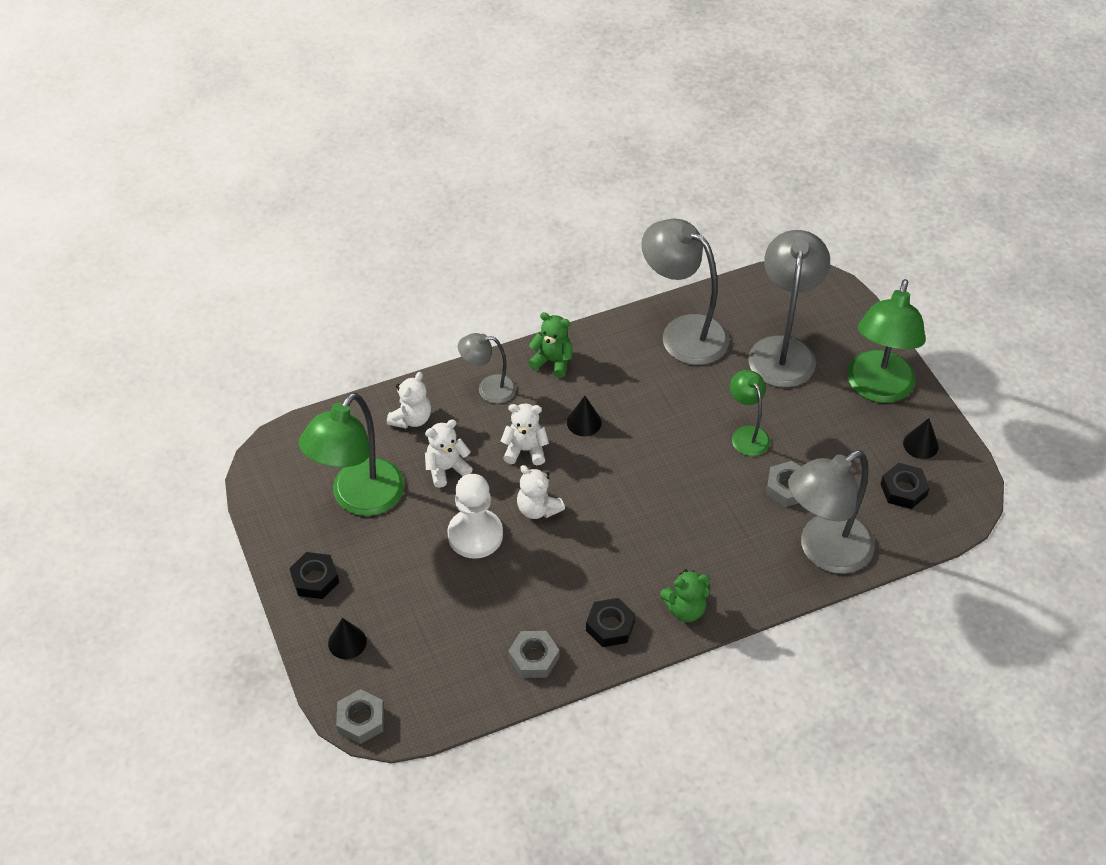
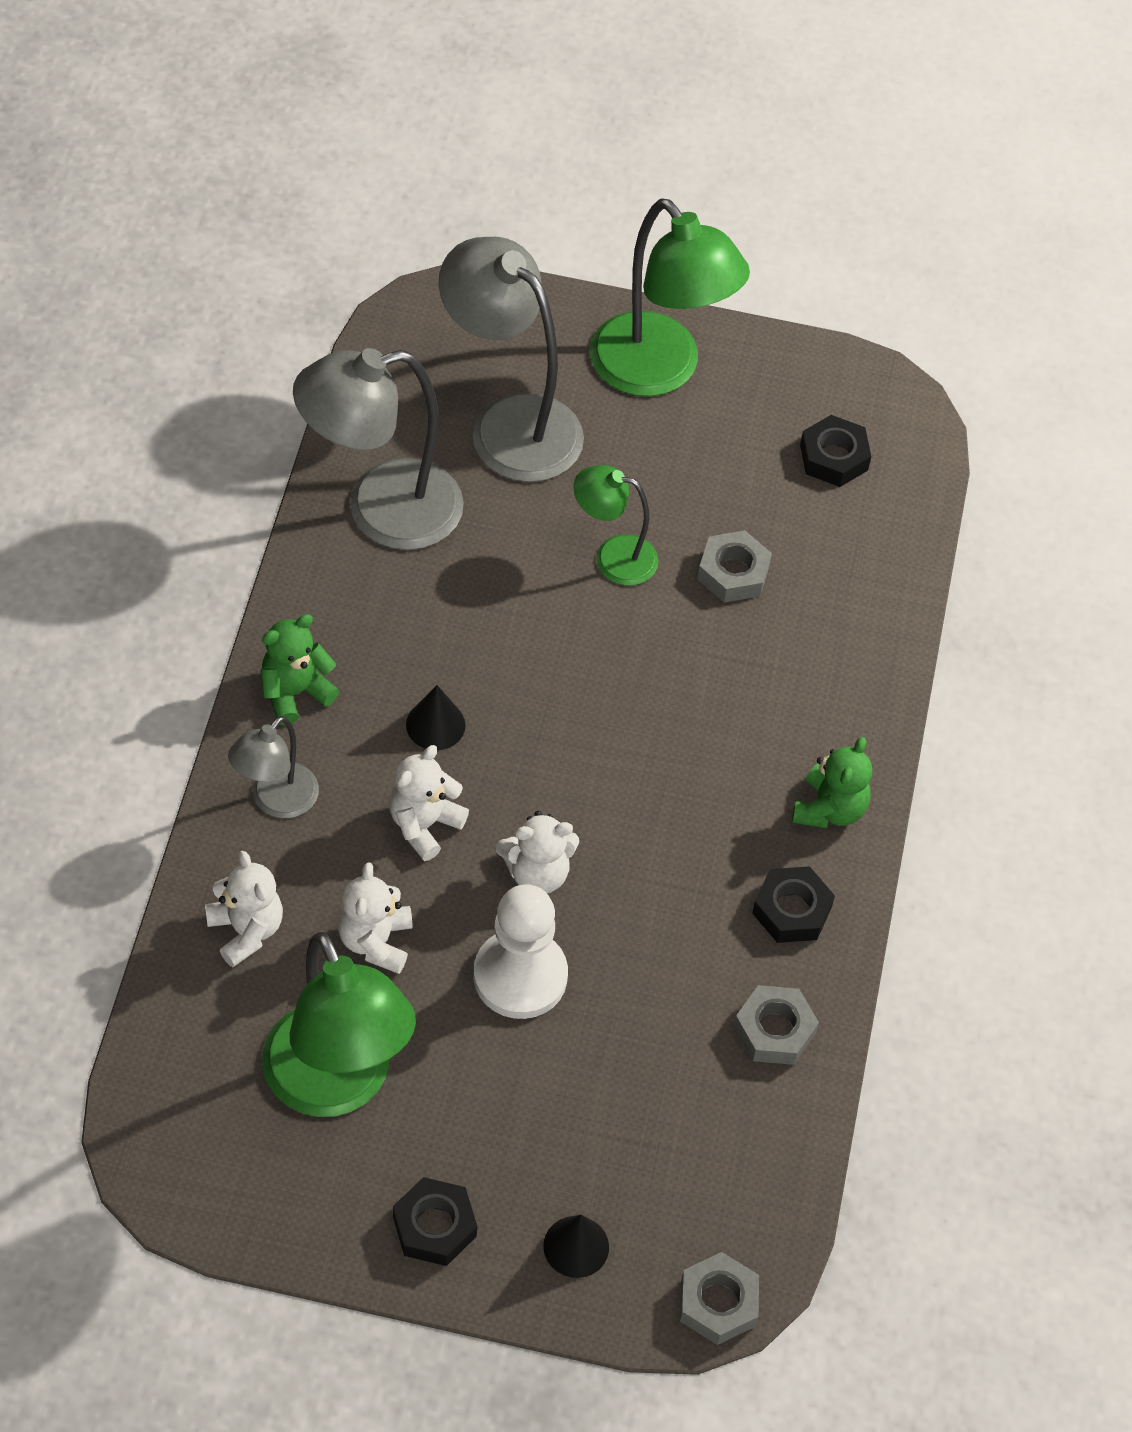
camera: 60 degrees left, 5 degrees up
(824, 551) = (859, 602): grey lamp -> none
(920, 444) = (781, 391): black cone -> none

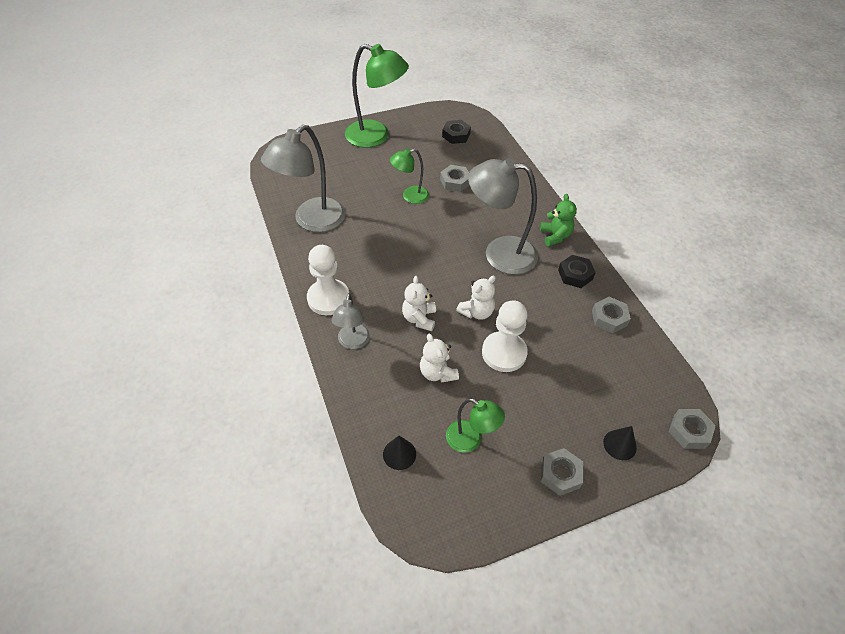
camera: 30 degrees left, 5 degrees down
(246, 930) = (381, 400): white teddy bear -> none
(295, 692) = (328, 298): green teddy bear -> white pawn
(337, 1085) = (470, 440): green lamp -> green lamp, size x0.55
(434, 1226) = (560, 474): black nut -> grey nut
(435, 725) = (393, 281): black cone -> black cone (399, 454)
(509, 423) = (337, 173): grey lamp -> grey lamp (499, 253)

